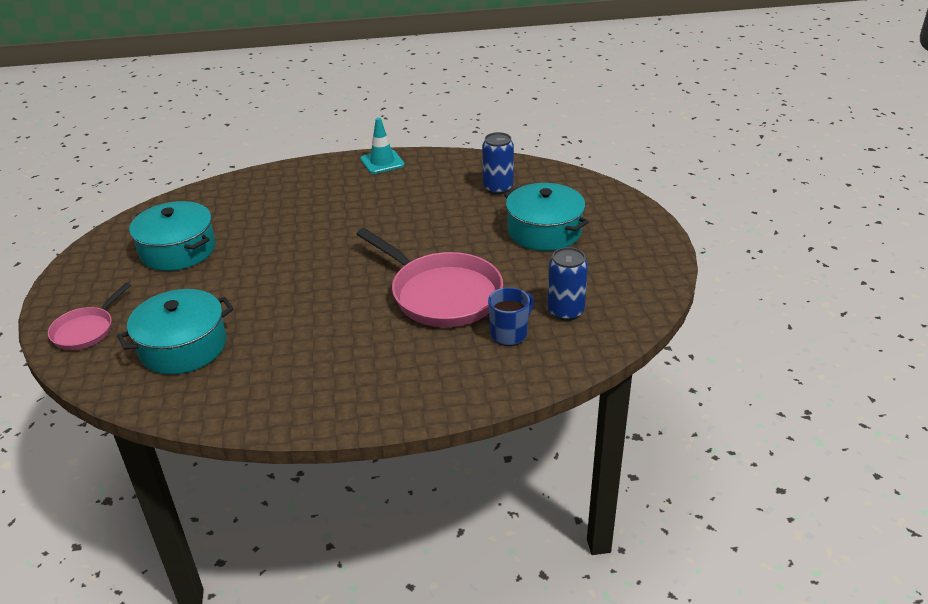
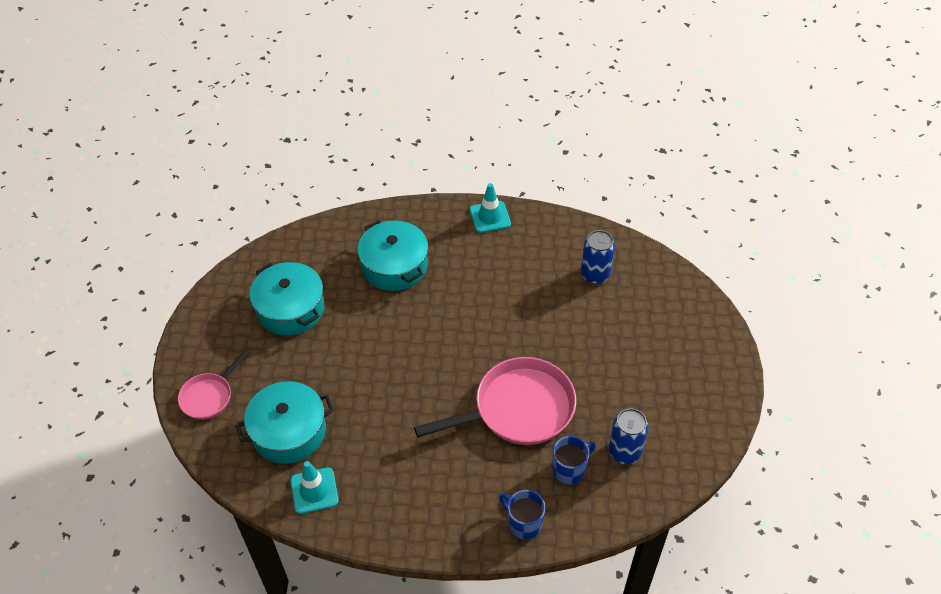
camera: 10 degrees right, 15 degrees up
(218, 392) = (314, 490): none -> turquoise traffic cone
(441, 294) = (517, 409): pink pan -> pink pan turned 75 degrees counterclockwise
(469, 385) = (523, 524): none -> blue mug
(544, 231) = (627, 343): turquoise pot -> turquoise pot (394, 266)

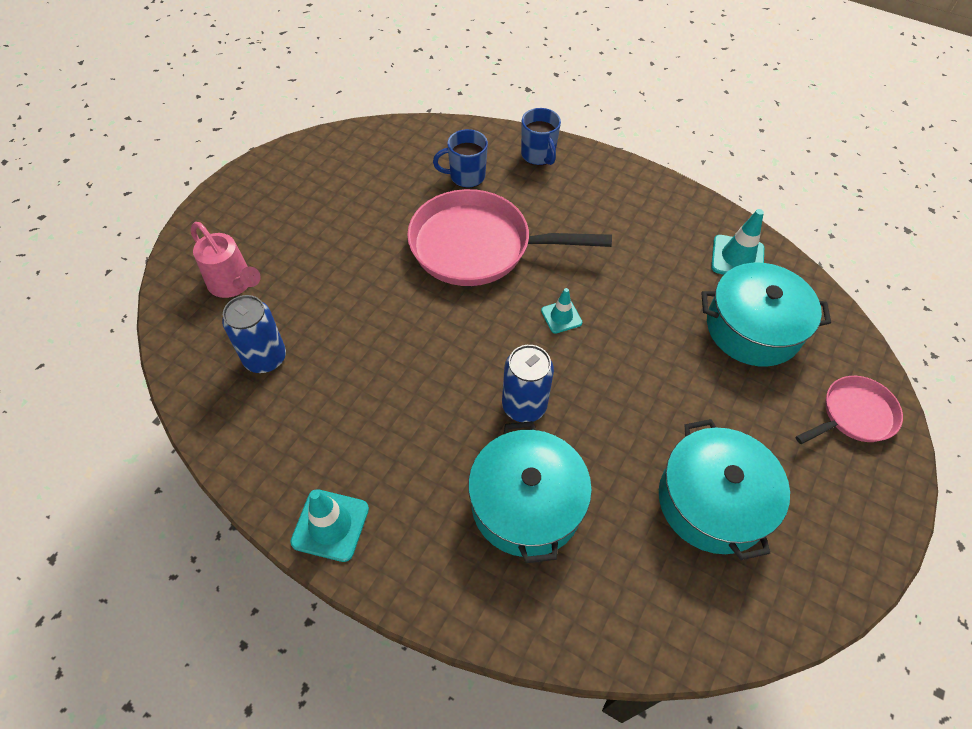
camera: 155 degrees left, 5 degrees up
(428, 380) = (561, 317): none -> turquoise traffic cone
(624, 452) = (402, 170): blue can -> blue can (524, 406)
(658, 307) = (233, 284): none -> pink watering can

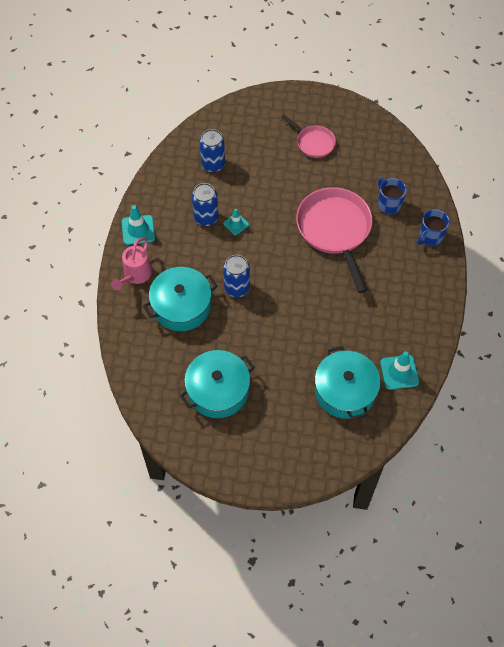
camera: 70 degrees right, 5 degrees up
(233, 284) = (251, 130): pink watering can -> pink watering can (135, 275)
(365, 404) = (206, 217): none -> blue can
(561, 317) = (304, 288): turquoise traffic cone -> turquoise traffic cone (236, 224)
(854, 415) = (305, 455): pink pan -> pink pan (313, 142)

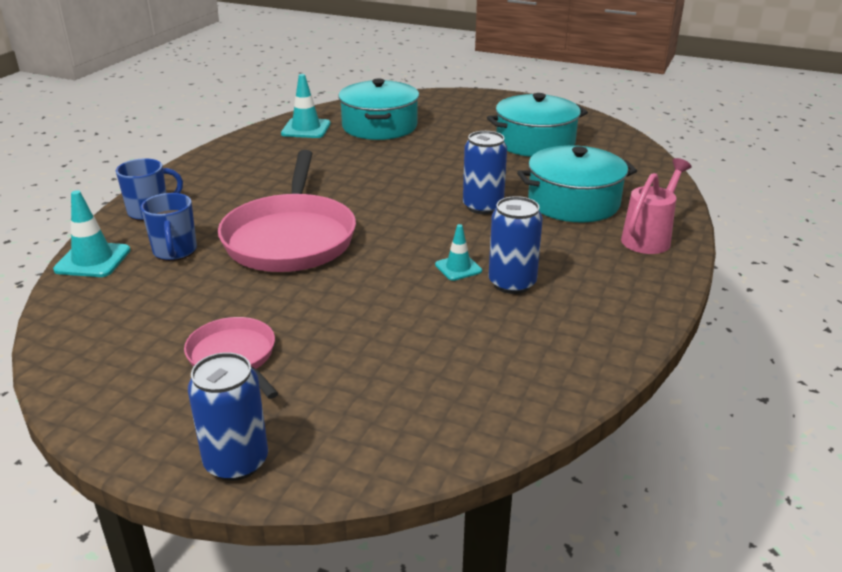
camera: 165 degrees left, 30 degrees down
(138, 230) = (647, 286): turquoise traffic cone -> turquoise traffic cone (93, 260)
(213, 164) = (475, 357): blue can -> blue can (236, 461)

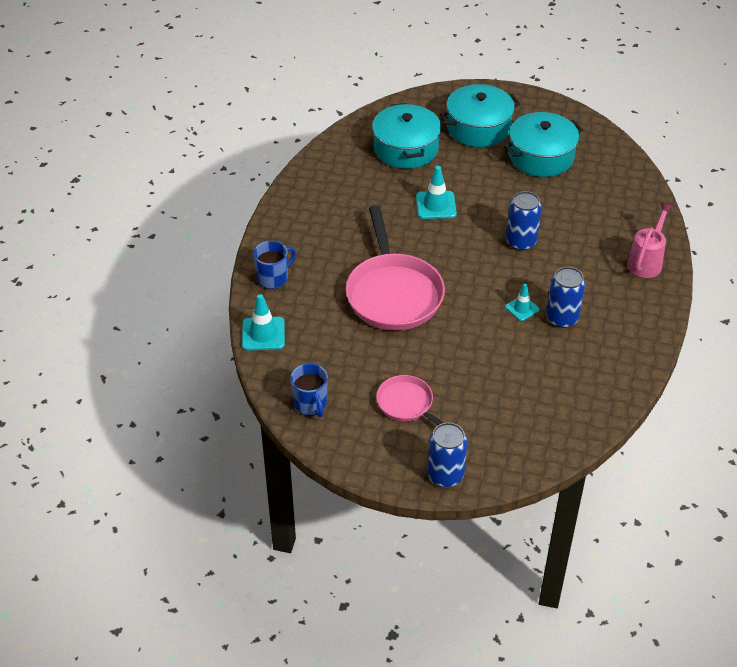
camera: 10 degrees left, 15 degrees up
(175, 251) = (317, 318): blue mug -> blue mug (311, 404)
(306, 129) = (345, 159): turquoise traffic cone -> turquoise traffic cone (436, 205)
(573, 202) = (586, 228): turquoise pot -> turquoise pot (478, 127)

